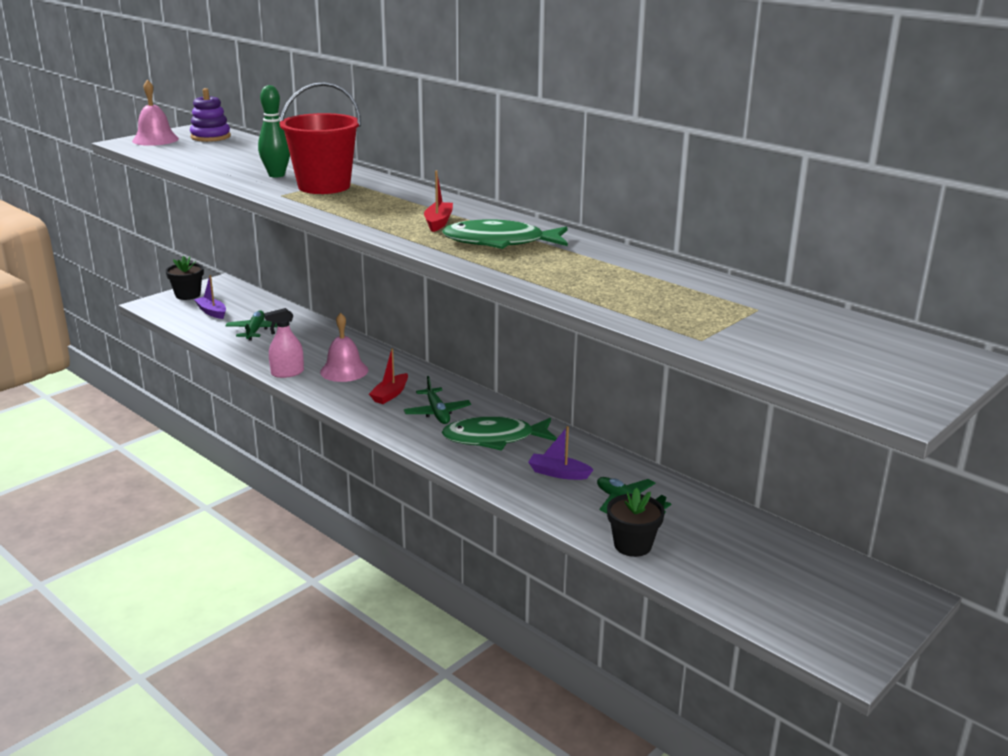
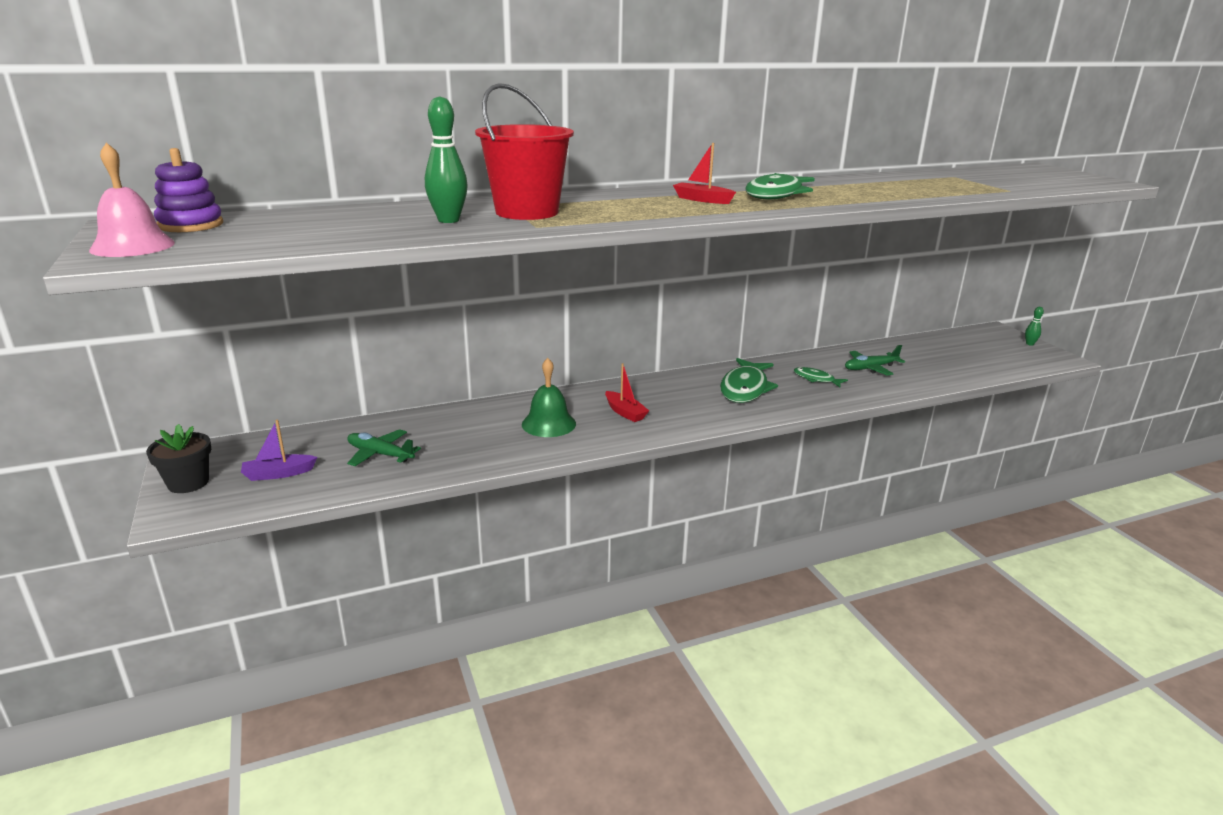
camera: 65 degrees left, 0 degrees up
(287, 373) = (522, 453): pink spray bottle -> none
(344, 371) = (548, 424): pink bell -> green bell
(437, 412) = (680, 400): green plane -> none
(558, 473) = (816, 379): purple boat -> green fish
(632, 545) = (928, 380): black flower pot -> none
(881, 629) = (1029, 344): none -> green bowling pin

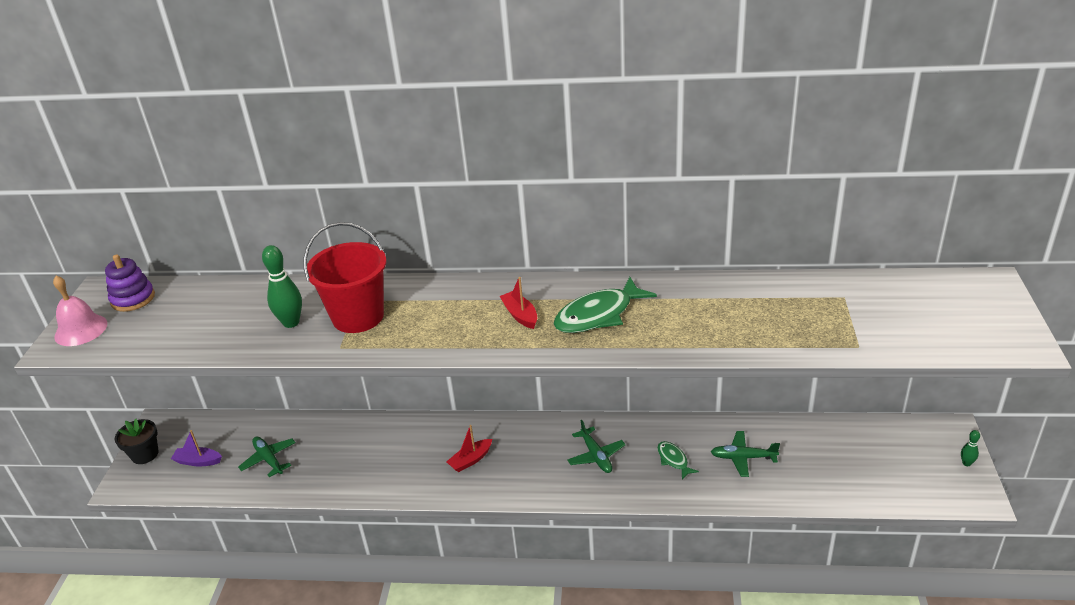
camera: 30 degrees right, 10 degrees up
(548, 424) = (403, 458): green bell -> none
(625, 412) = (470, 460): red boat -> red boat turned 60 degrees clockwise
(745, 388) = (596, 456): green fish -> green plane

